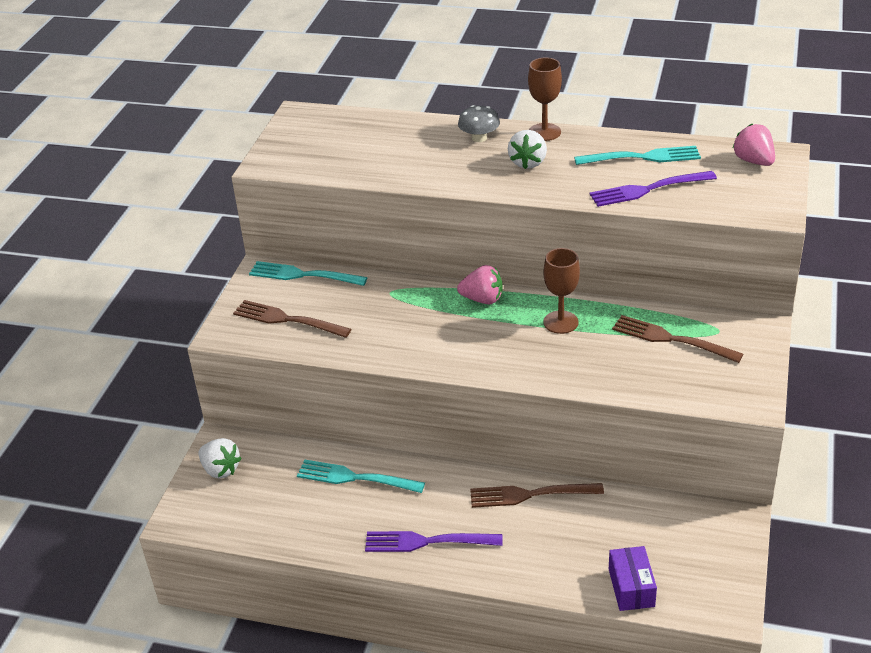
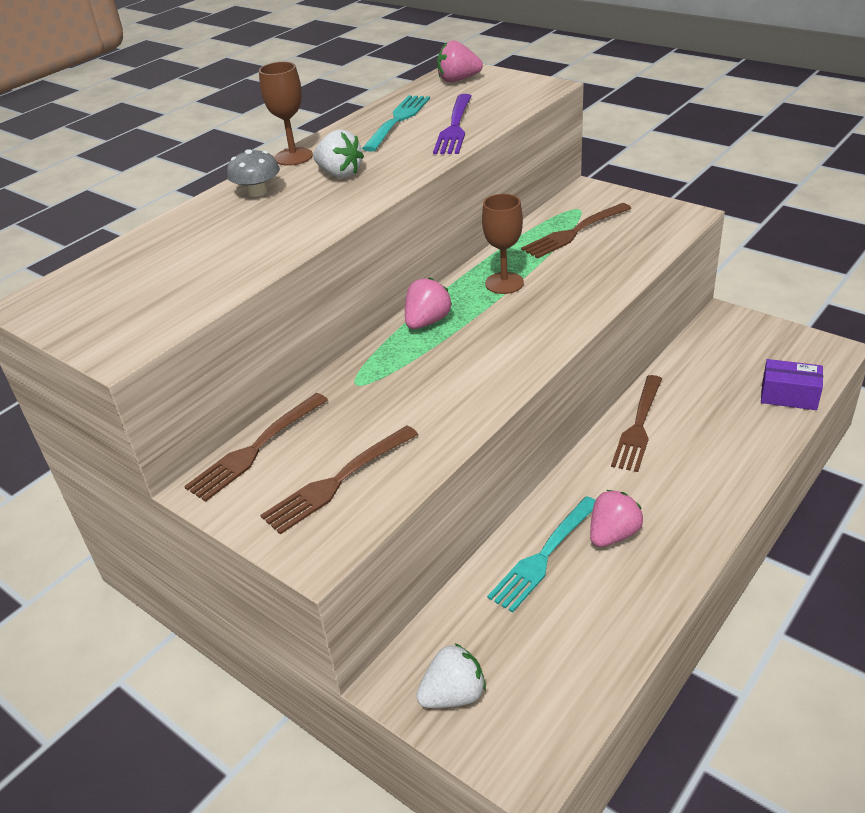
camera: 65 degrees left, 0 degrees up
(304, 275) = (256, 448): turquoise fork -> brown fork
(393, 509) = (613, 534): none -> pink strawberry
(428, 541) = (676, 518): purple fork -> none

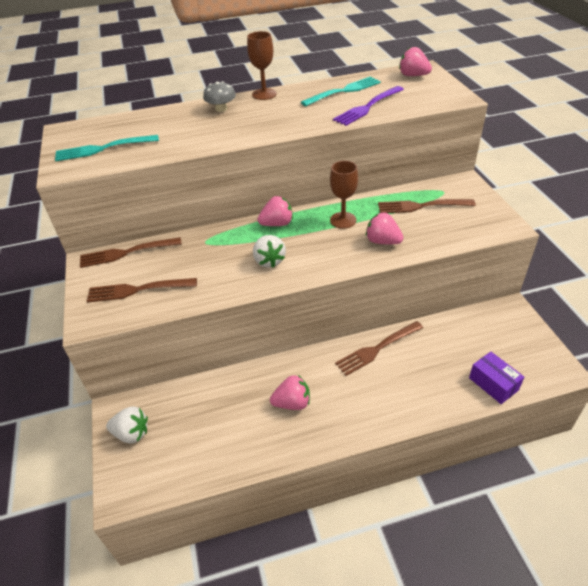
camera: 35 degrees right, 5 degrees up
(339, 174) = (271, 114): white strawberry -> white strawberry (269, 261)
(544, 555) = (246, 391): turquoise fork -> turquoise fork (104, 148)
(579, 285) = (382, 241): none -> pink strawberry

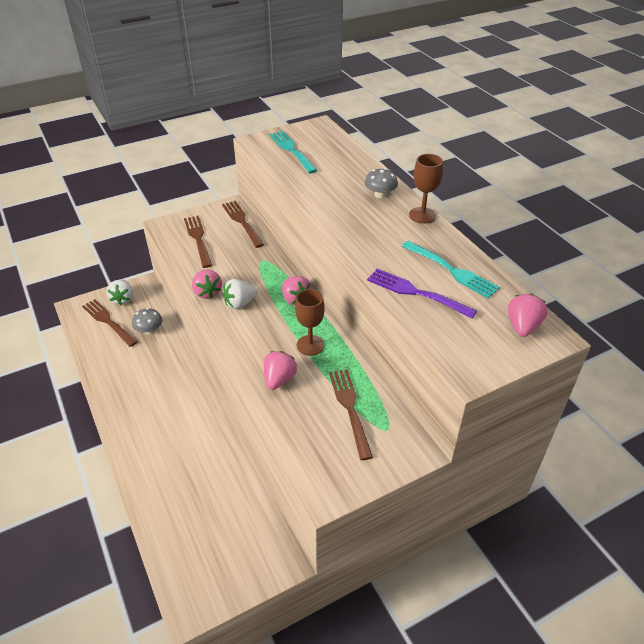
camera: 75 degrees right, 0 degrees up
(205, 402) = (149, 330): none -> grey mushroom
(292, 403) = (148, 382): pink strawberry -> pink strawberry (207, 292)
(377, 348) = (212, 435): brown fork -> brown fork (108, 322)
(493, 384) = (170, 537): purple box -> none

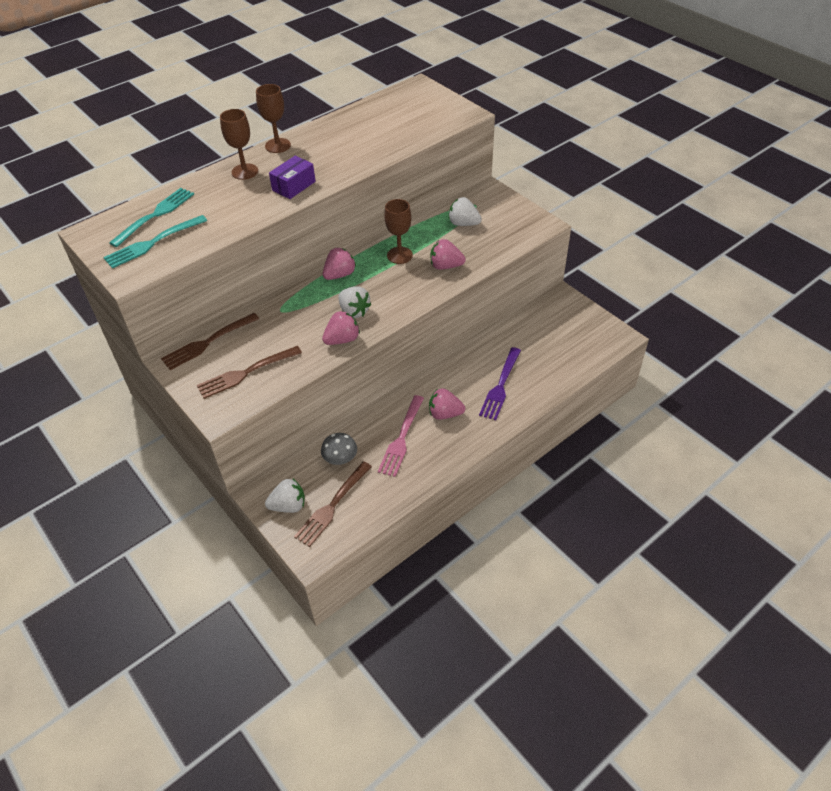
camera: 100 degrees left, 5 degrees up
(149, 370) = (402, 438): none -> pink fork
(346, 220) = (294, 186): none -> purple box
(350, 409) = (463, 223): brown fork -> white strawberry
(380, 194) = (245, 171): grey mushroom -> brown goblet
(417, 293) = (390, 140): purple fork -> purple fork (500, 385)
(451, 270) = (356, 127): turquoise fork -> turquoise fork (155, 216)
(522, 326) = (412, 95): pink strawberry -> pink strawberry (445, 414)

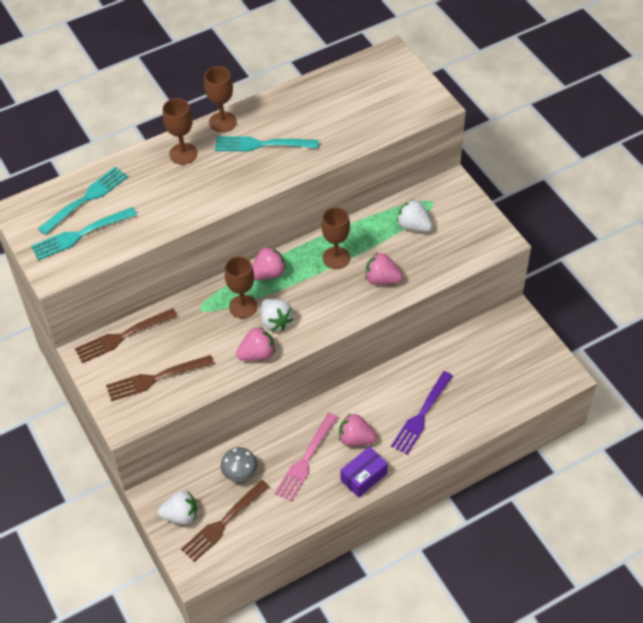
camera: 10 degrees right, 5 degrees up
(294, 186) = (231, 181): purple box -> purple box (363, 477)
(318, 157) = (262, 144): none -> turquoise fork
(321, 303) = (243, 306): none -> brown goblet

